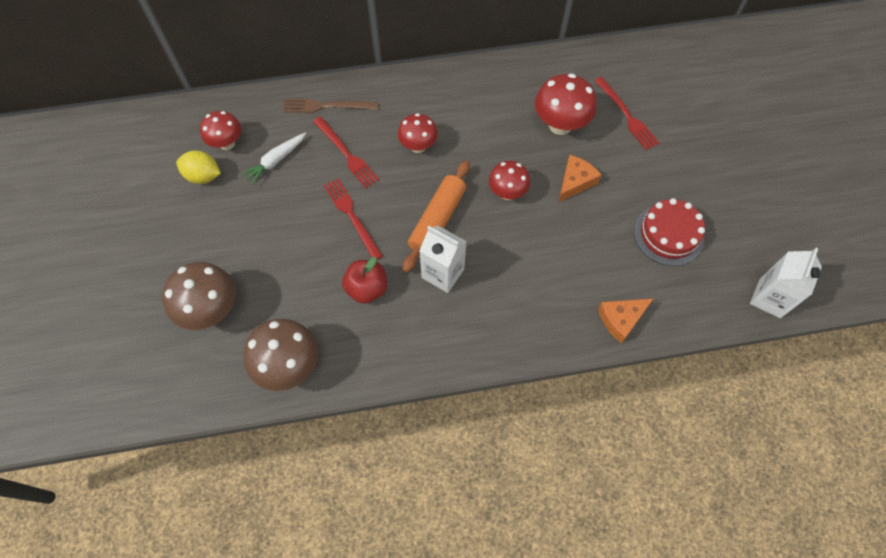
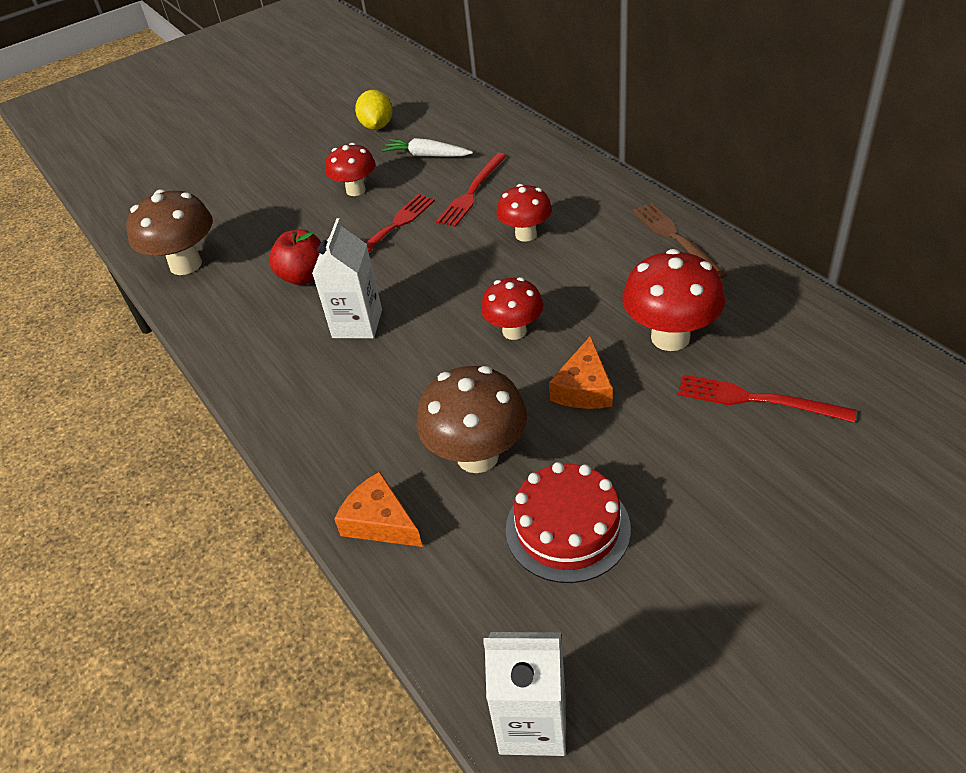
camera: 70 degrees right, 20 degrees down
(211, 310) = (228, 194): brown mushroom -> brown mushroom (477, 456)
(227, 143) = (426, 121): red mushroom -> red mushroom (356, 190)
(327, 106) = (525, 154): brown fork -> brown fork (675, 238)
(437, 220) = (429, 290): orange rolling pin -> none
(575, 182) = (583, 388): orange cheese -> orange cheese turned 90 degrees clockwise
(627, 115) = (757, 400): red fork -> red fork turned 75 degrees clockwise

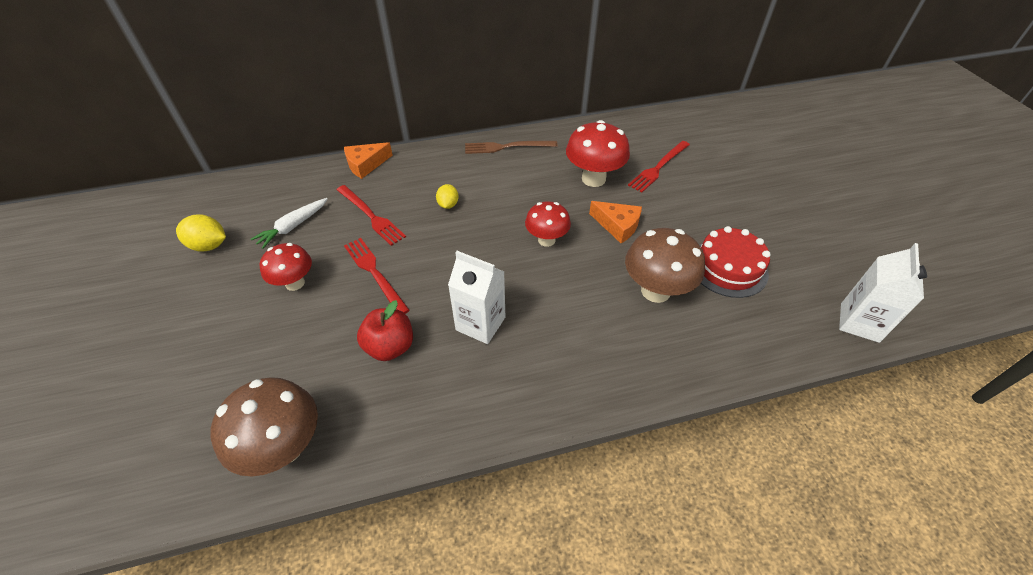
camera: 75 degrees left, 5 degrees up
(380, 522) = (697, 358): orange cheese -> orange cheese (366, 165)
(526, 234) = (448, 205): red mushroom -> yellow lemon

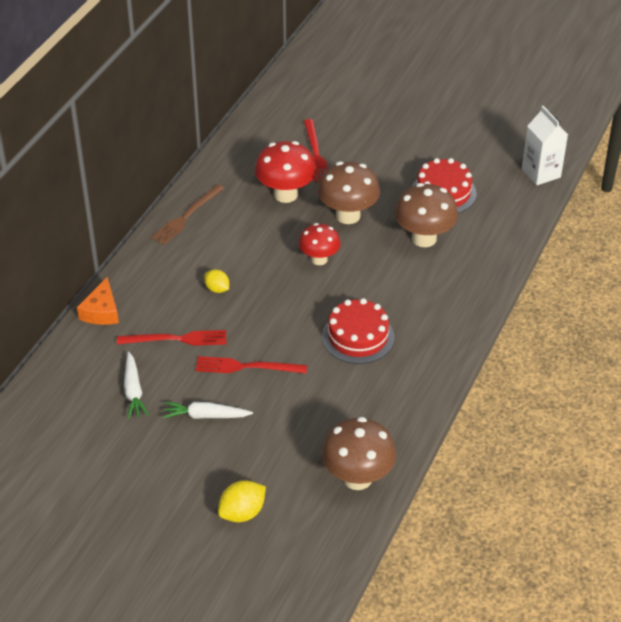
camera: 50 degrees left, 5 degrees down
(209, 246) = (96, 452): yellow lemon -> yellow lemon (242, 513)
(295, 283) = (206, 416): red mushroom -> white carrot
(390, 347) = (328, 391): red apple -> none
(480, 323) = (358, 337): white carton -> red cake
(617, 226) = (348, 215): orange cheese -> brown mushroom

